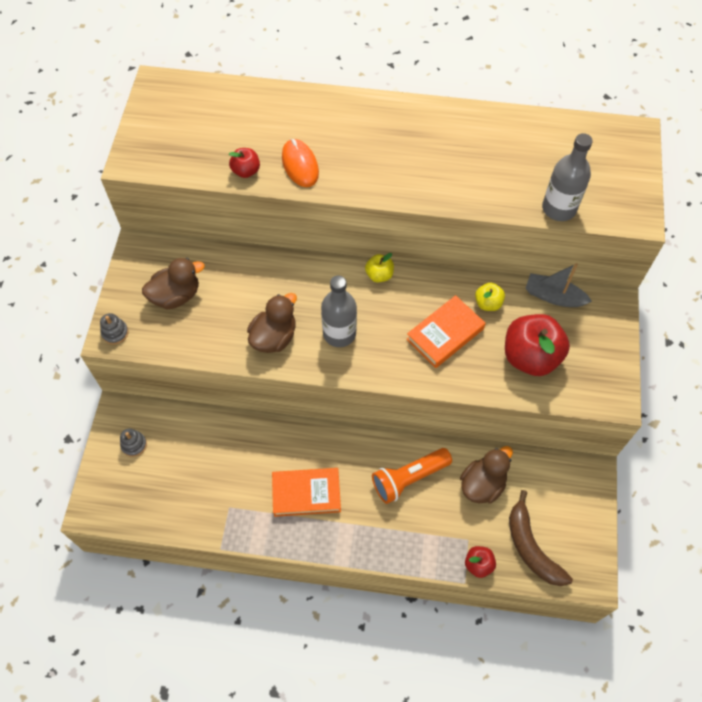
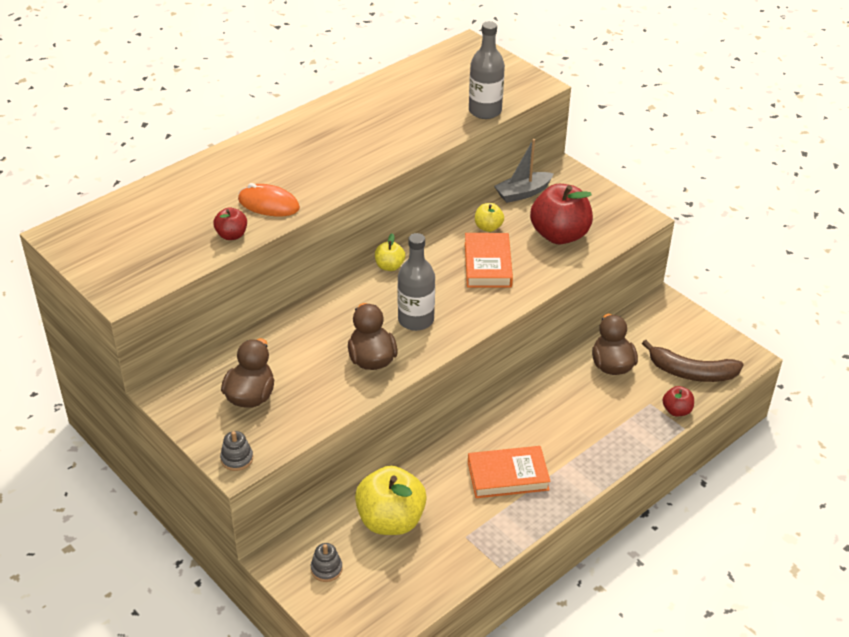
camera: 50 degrees left, 20 degrees down
(204, 450) = (390, 520): none -> yellow apple
(306, 493) = (508, 476): orange book -> orange book turned 45 degrees clockwise
(409, 478) = (562, 404): orange flashlight -> none

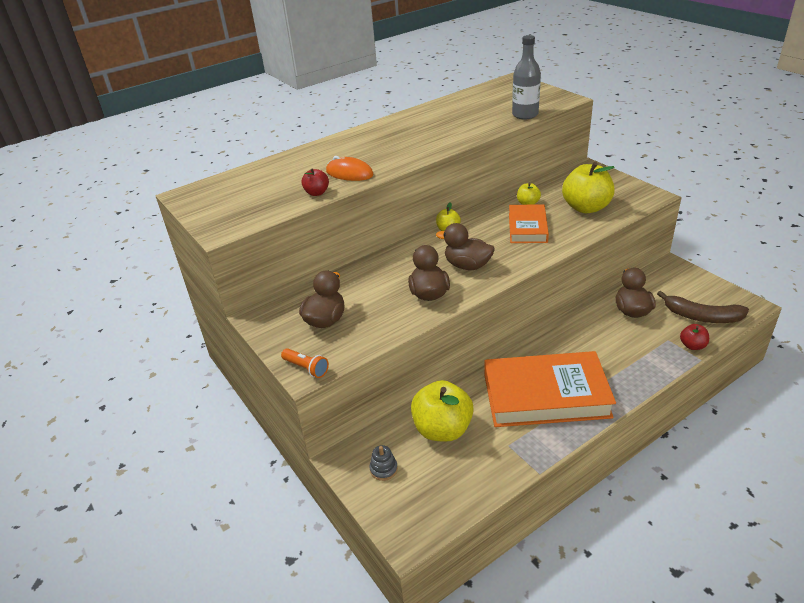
camera: 10 degrees right, 5 degrees down
(237, 459) = (306, 368): grey stacking toy -> orange flashlight
(416, 320) = (467, 266): grey bottle -> brown duck
(508, 476) = (545, 395): orange book -> orange book, size x1.77
(523, 193) = (555, 182): grey boat -> none
(559, 235) = (586, 207): red apple -> yellow apple

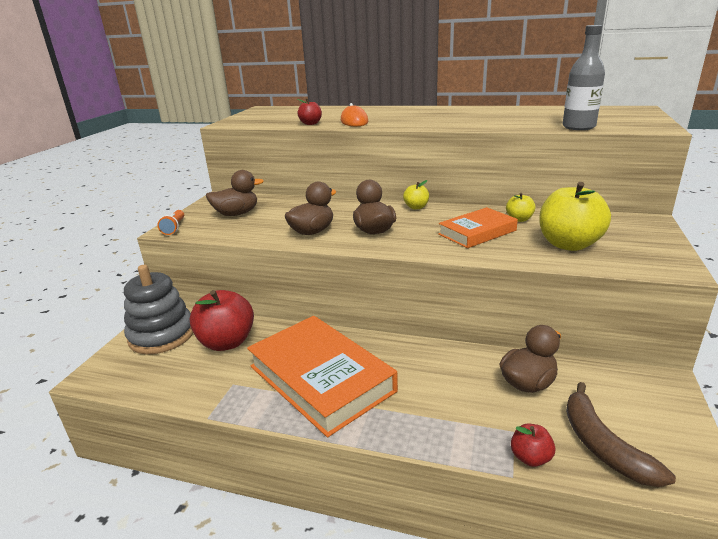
camera: 50 degrees right, 10 degrees down
(383, 469) = (162, 335): grey stacking toy -> grey stacking toy, size x2.49
(442, 429) = (227, 342): yellow apple -> red apple

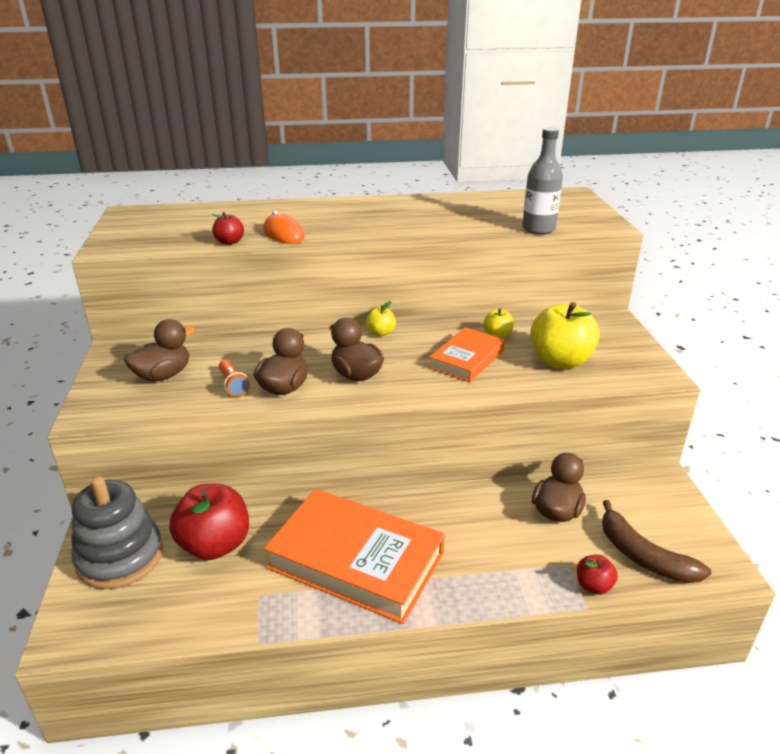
camera: 25 degrees left, 5 degrees up
(174, 228) = (92, 412): orange flashlight -> orange flashlight (233, 385)

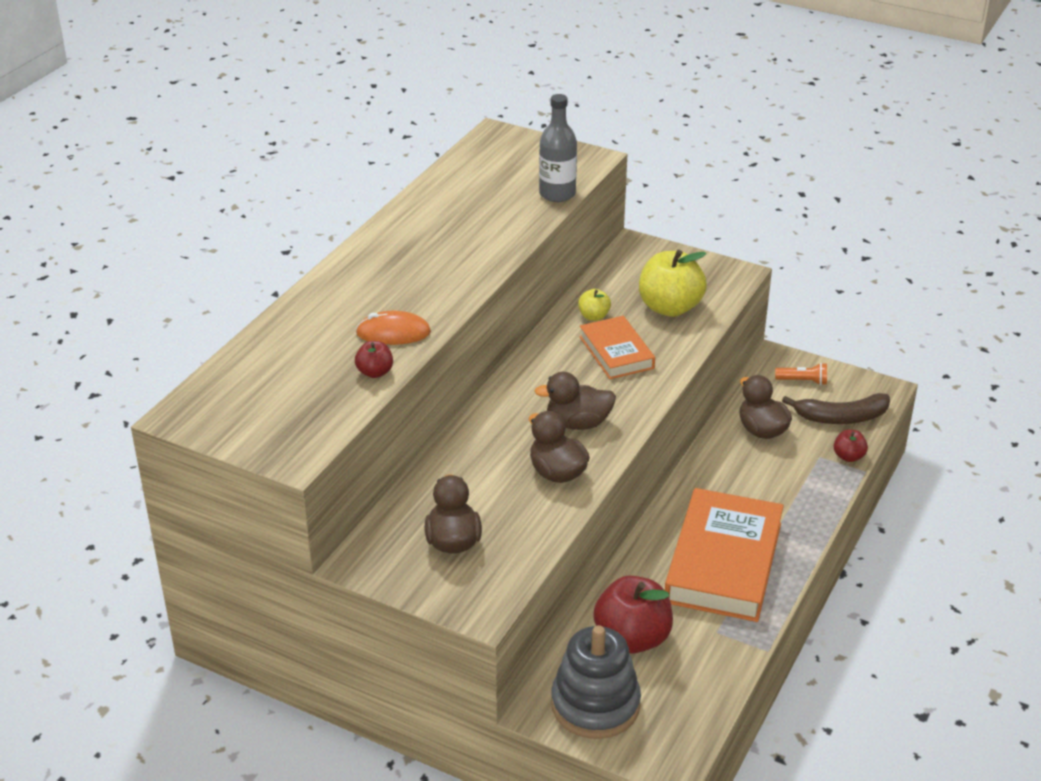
camera: 55 degrees left, 5 degrees up
(233, 385) = (520, 502): orange flashlight -> orange flashlight (803, 381)
(356, 560) = (723, 562): orange book -> orange book turned 45 degrees counterclockwise
(381, 333) = (516, 378): yellow apple -> none

